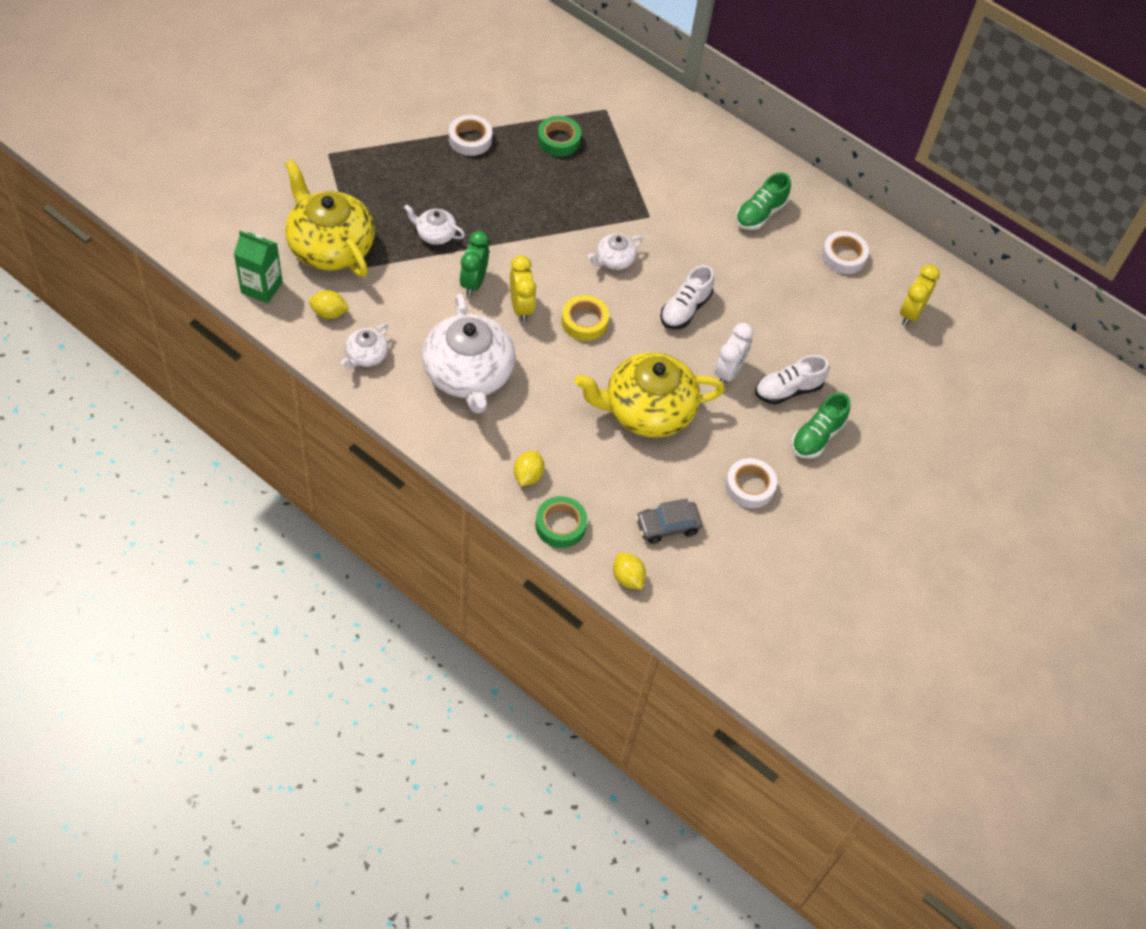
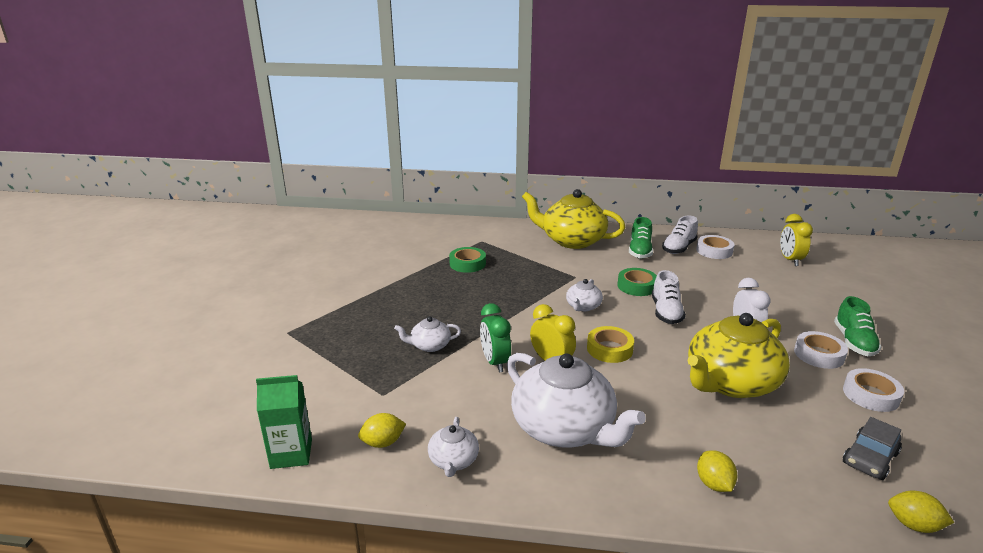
camera: 25 degrees left, 30 degrees down
(330, 246) = (340, 391): yellow teapot -> yellow teapot (572, 240)
(470, 139) = (402, 285): white tape -> white tape (819, 354)
(560, 525) = (797, 512): green tape -> green tape (637, 286)
(788, 390) = (794, 325): white shoe -> white shoe (679, 248)

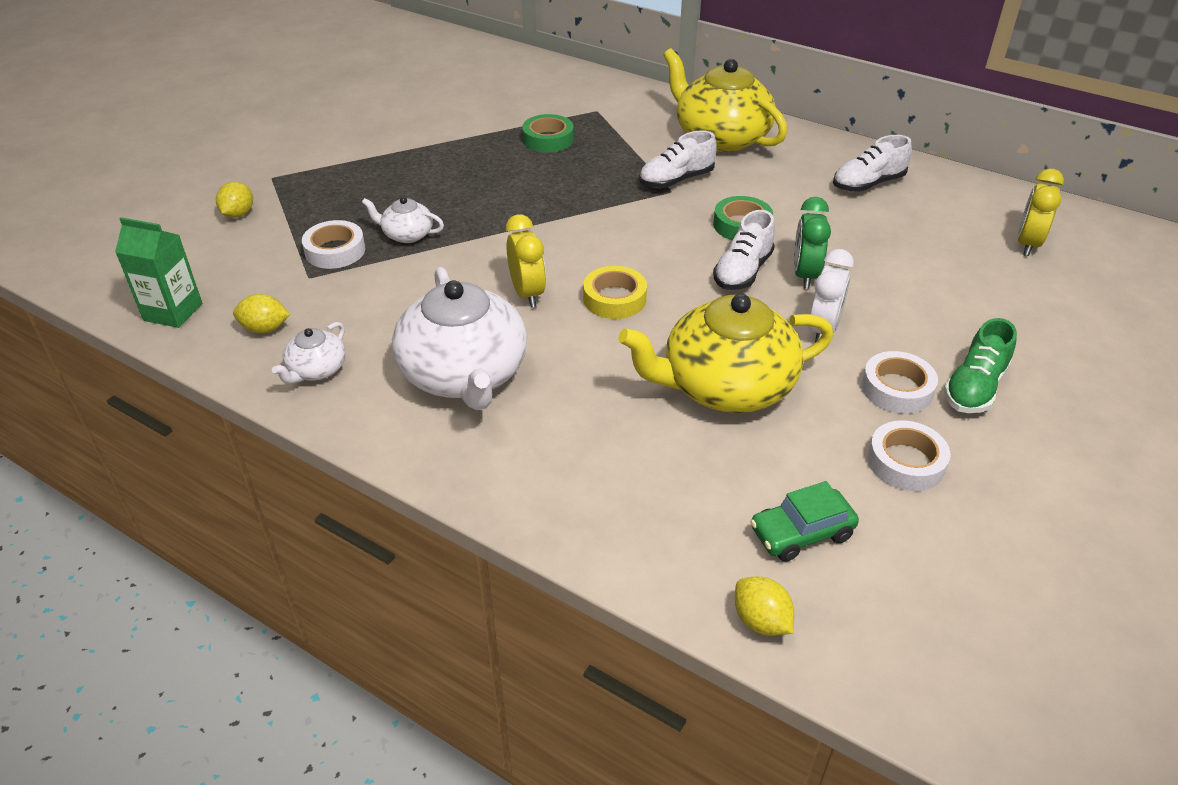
camera: 25 degrees right, 15 degrees up
(495, 362) = (461, 275): green clock -> green clock (805, 275)
(572, 270) = (676, 180): none -> white shoe
(583, 306) = (638, 234): white teapot -> none
(640, 251) = (803, 175): green shoe -> none
(714, 251) = (918, 201): white tape -> white tape (335, 251)
(714, 484) = (569, 491): yellow lemon -> yellow lemon (238, 214)
(870, 458) = (801, 533): grey car -> green car

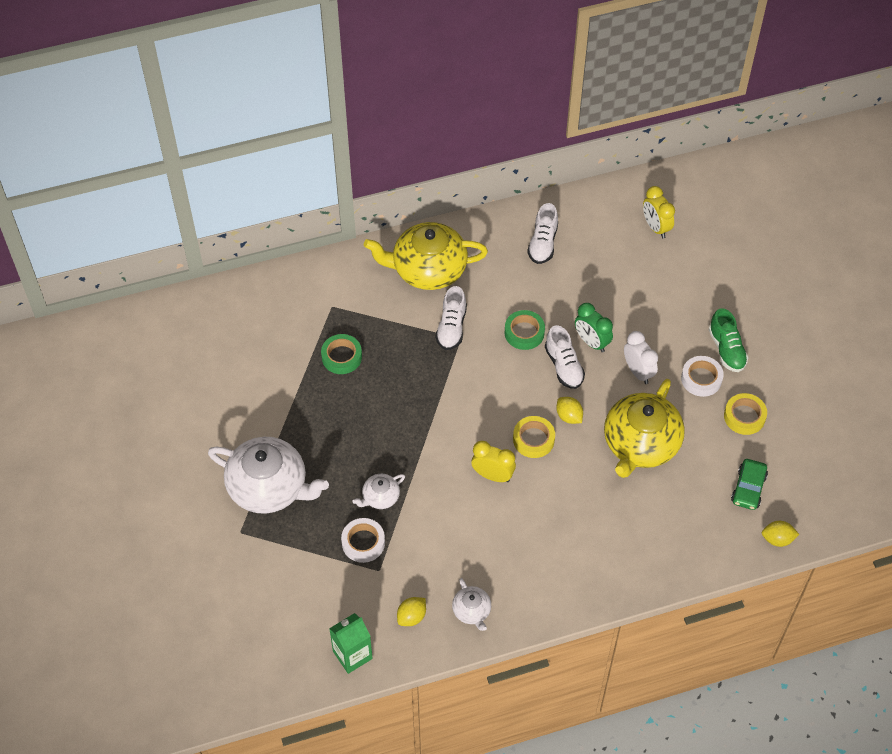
camera: 50 degrees left, 15 degrees up
(238, 214) = (271, 572): yellow lemon -> yellow lemon (569, 416)
(464, 375) = (535, 547): white teapot -> white teapot (269, 487)
(905, 462) = (744, 416): white tape -> yellow tape

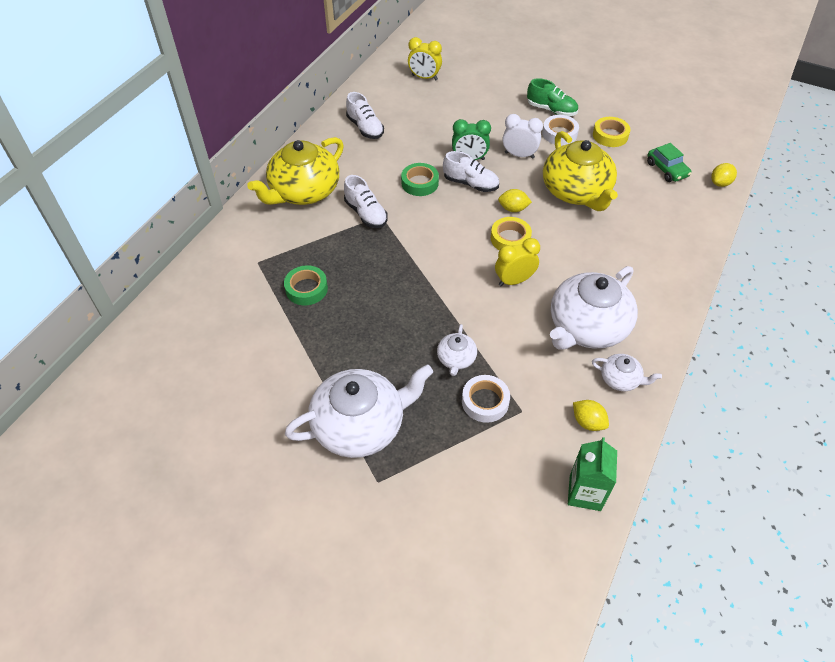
camera: 45 degrees left, 5 degrees down
(411, 617) = (588, 422): yellow lemon -> yellow lemon turned 45 degrees counterclockwise
(498, 555) = (587, 327): none -> white teapot

